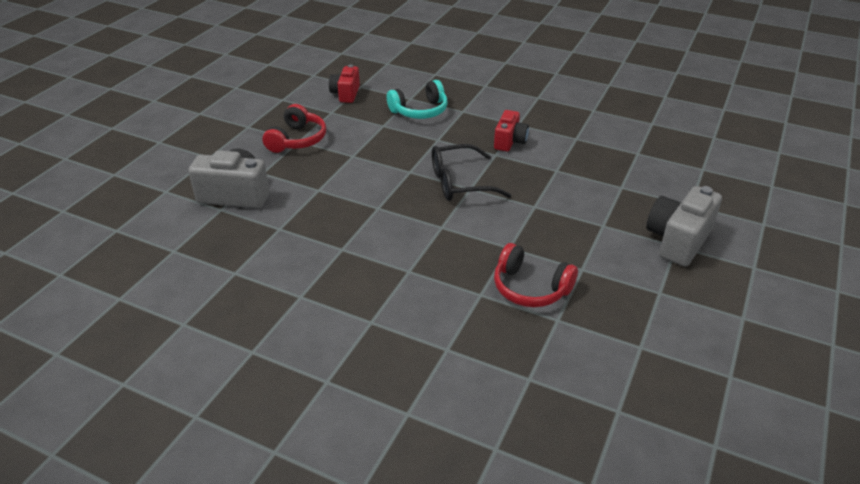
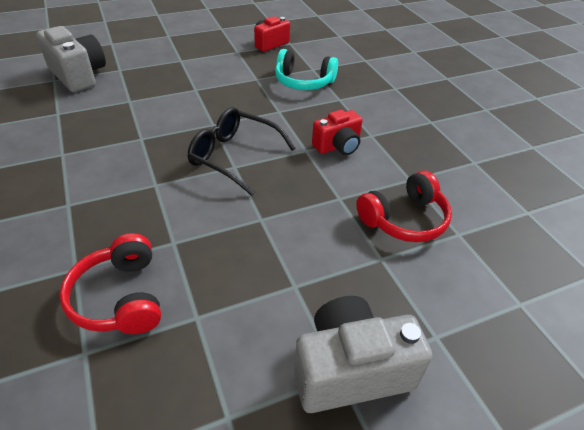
camera: 40 degrees right, 5 degrees up
(297, 140) = (180, 59): red headphones -> red headphones (404, 219)

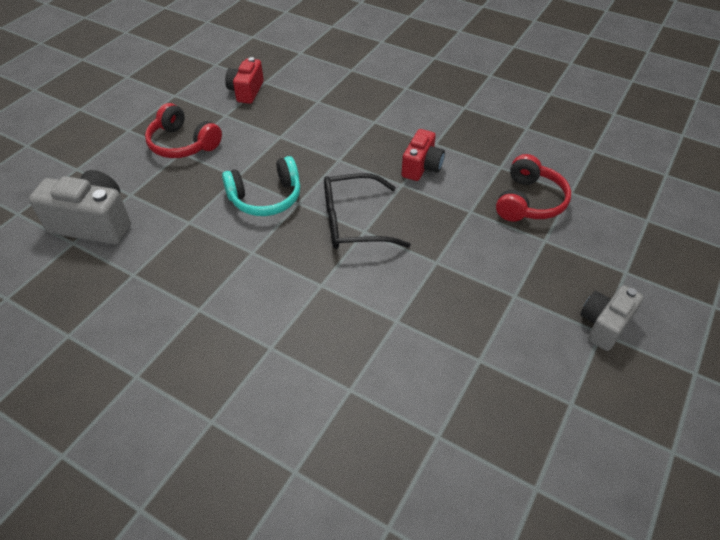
camera: 35 degrees left, 5 degrees up
(120, 297) = (412, 384): red headphones -> red headphones (183, 144)
(303, 82) = (325, 118): turquoise headphones -> turquoise headphones (266, 198)
(351, 370) = (604, 325): grey camera -> grey camera, size x0.64

